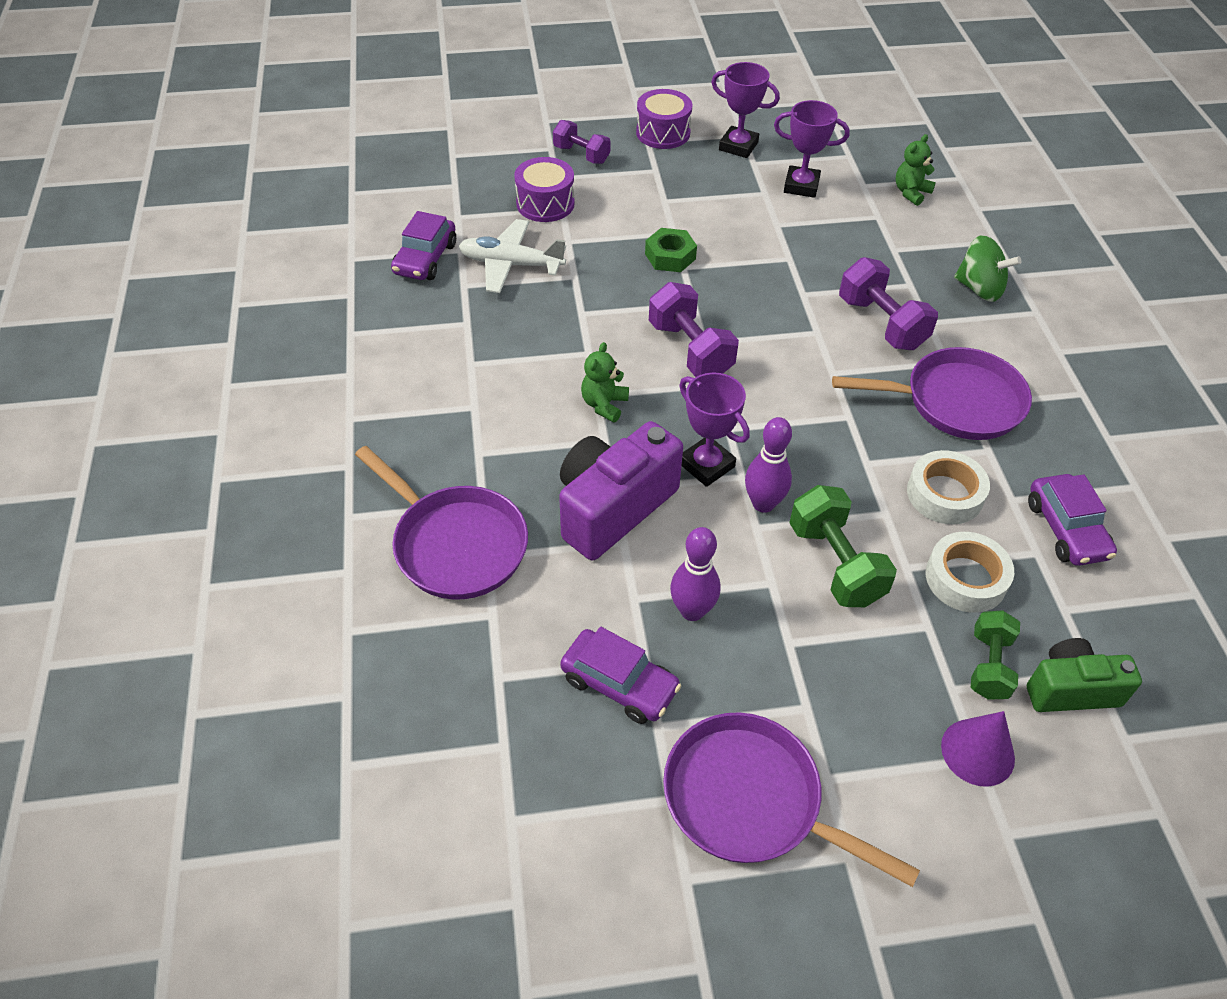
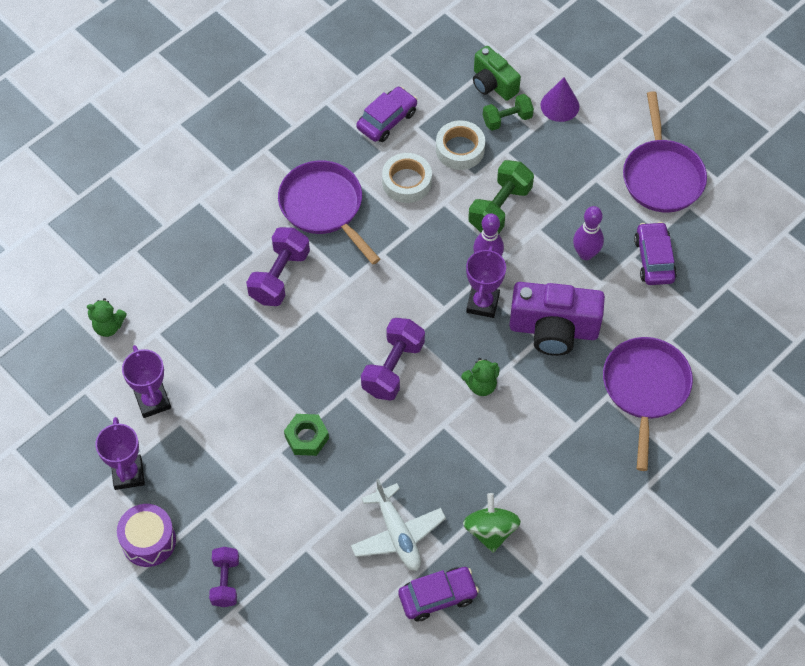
camera: 125 degrees left, 10 degrees up
(545, 204) = (310, 562): purple drum -> none
(979, 289) = (198, 239): green spinning top -> green spinning top (490, 531)

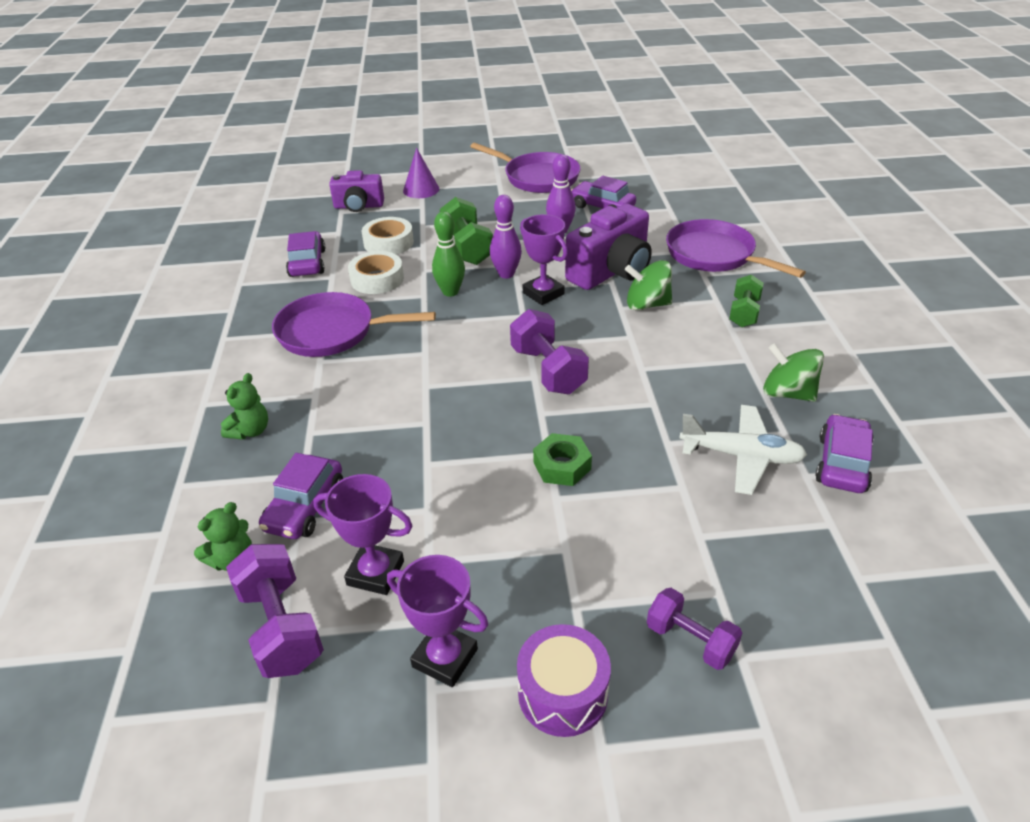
camera: 50 degrees left, 20 degrees down
(168, 328) = (305, 507): none -> purple car
(279, 276) = (361, 393): purple dumbbell -> purple dumbbell (281, 627)
(432, 241) = (450, 292): none -> green bowling pin
(481, 385) = (623, 329): green teddy bear -> green teddy bear (250, 431)
(493, 84) = (359, 206): green camera -> purple camera
(507, 119) = (397, 213): green dumbbell -> green dumbbell (744, 313)
(528, 381) = (647, 304): none -> green spinning top

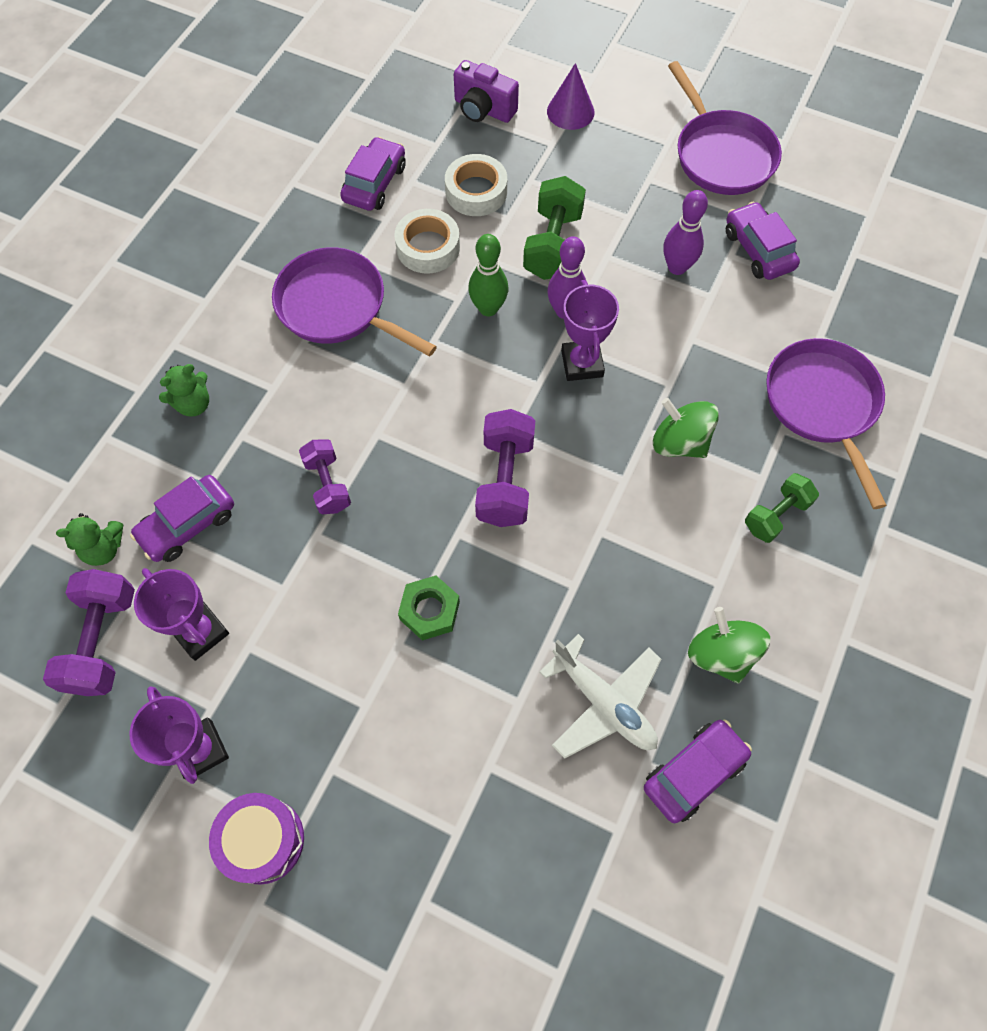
camera: 30 degrees right, 25 degrees up
(611, 272) = (681, 368): purple camera -> none
(690, 640) = (395, 861): purple dumbbell -> purple dumbbell (328, 484)

